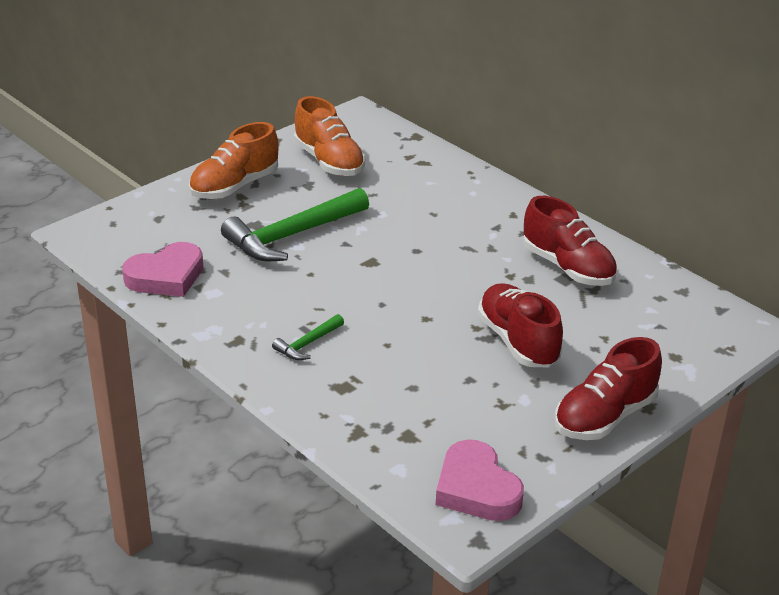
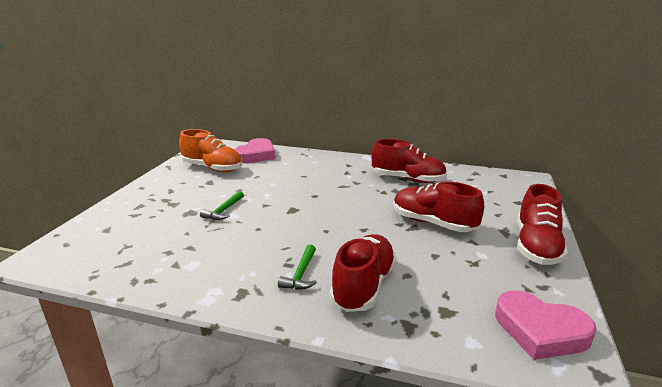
camera: 30 degrees left, 10 degrees down
(166, 276) = (141, 266): pink heart -> pink heart (256, 155)
(234, 186) = (156, 196): orange shoe -> none
(292, 235) = (224, 211): green hammer -> green hammer, size x0.47
(356, 380) = (363, 286): none -> red shoe

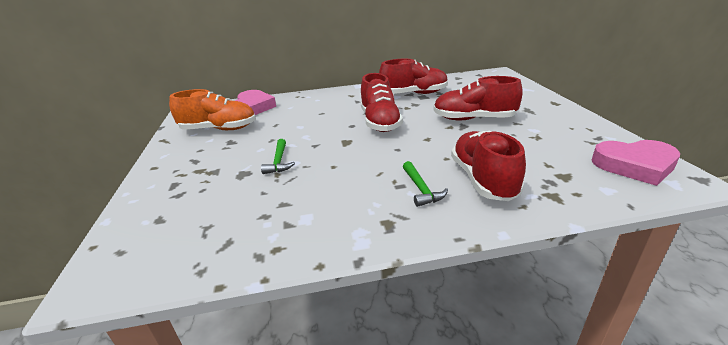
camera: 25 degrees left, 5 degrees up
(536, 246) = (560, 114): red shoe -> red shoe (380, 122)

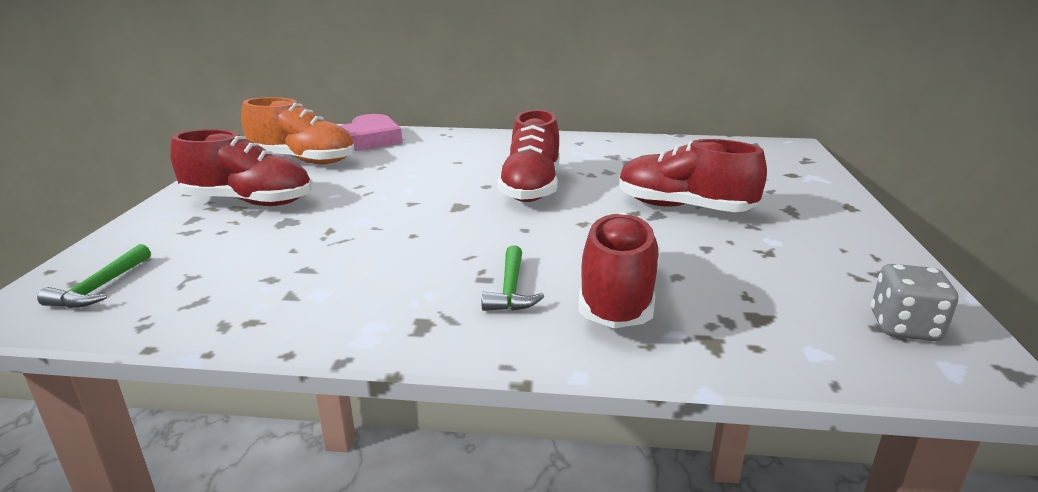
camera: 15 degrees right, 5 degrees down
(279, 161) = (345, 215): green hammer -> green hammer (100, 287)
(414, 94) = (620, 157): red shoe -> red shoe (249, 202)
(634, 165) = (904, 327): pink heart -> grey dice

